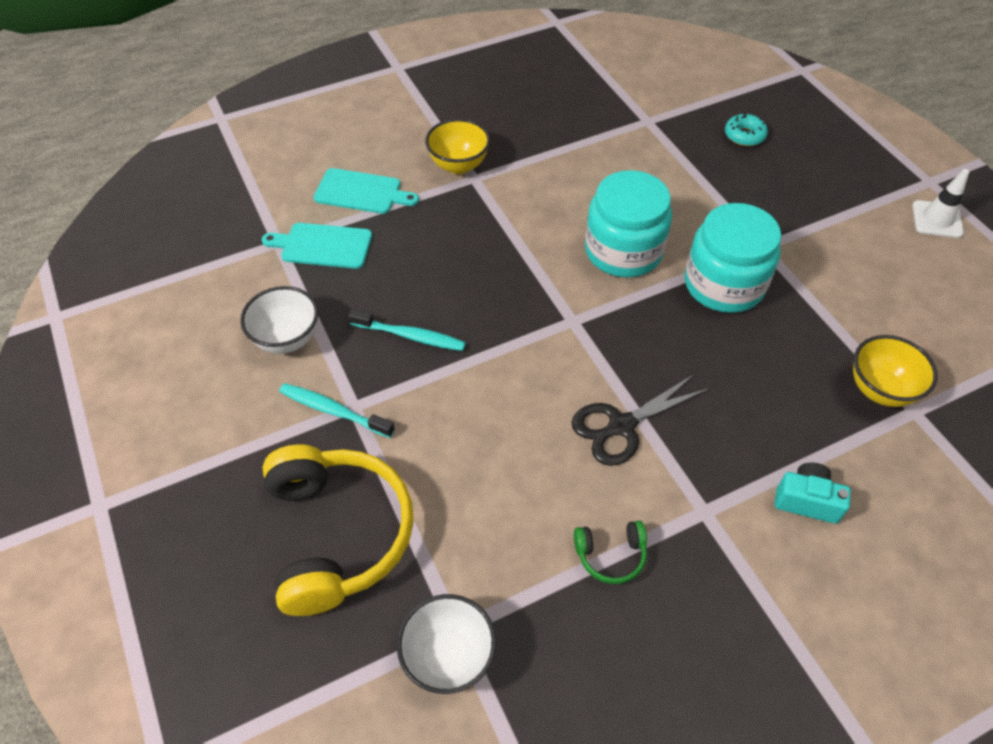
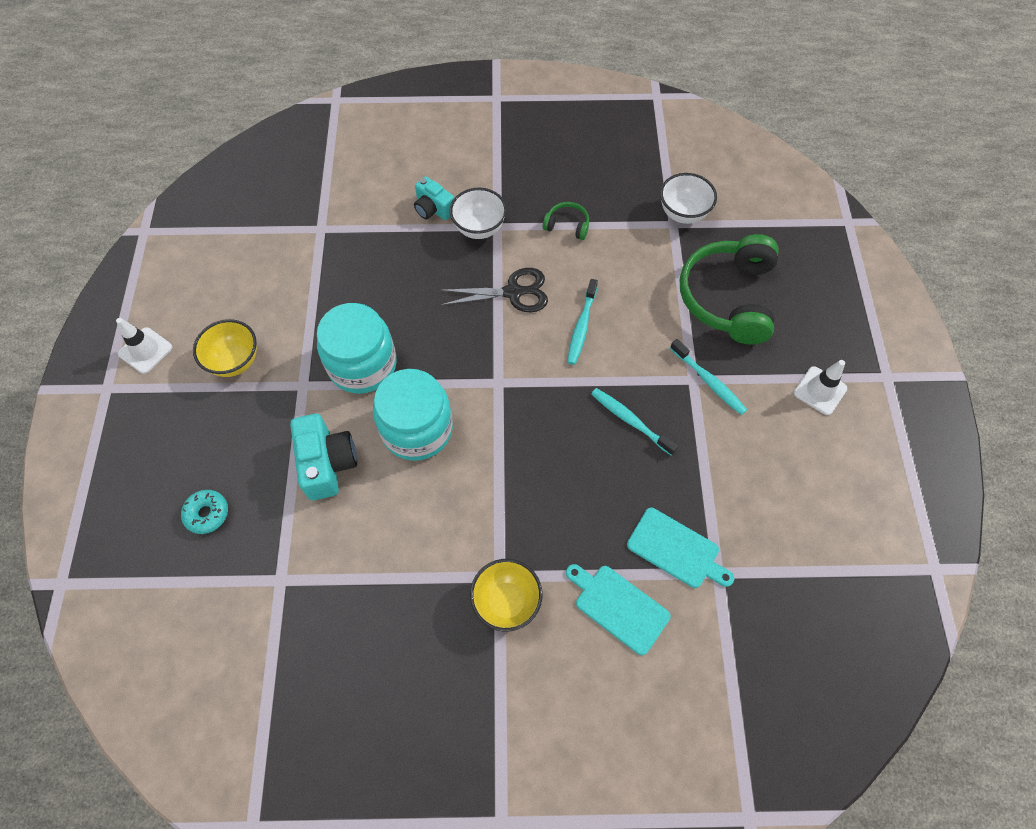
camera: 155 degrees left, 10 degrees up
(190, 452) = (820, 391): none -> white traffic cone
(287, 339) = (731, 458): white bowl -> white bowl (479, 228)
(336, 534) = (728, 298): yellow headphones -> green headphones
(514, 416) = (581, 327): none -> turquoise toothbrush
(681, 198) = (327, 463): none -> turquoise camera
(880, 390) = (328, 248): yellow bowl -> yellow bowl (235, 361)

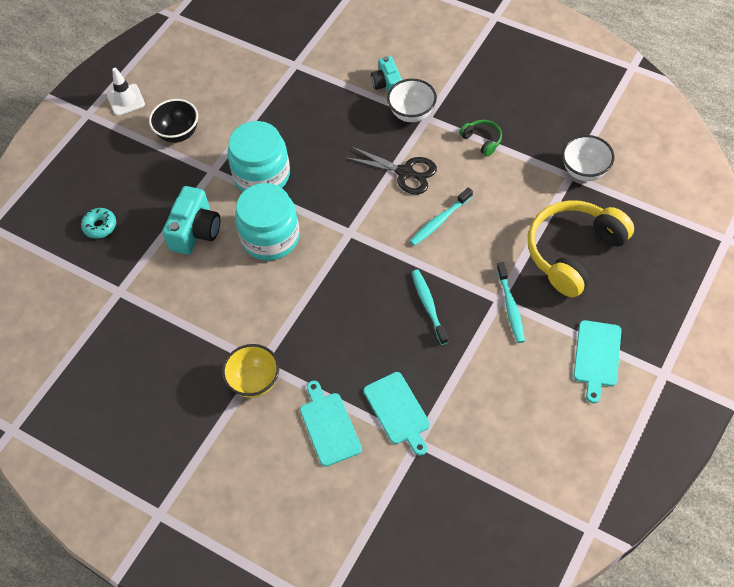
camera: 35 degrees right, 5 degrees down
(235, 361) = (178, 133): yellow bowl -> black bowl
(728, 298) = (574, 252): green headphones -> yellow headphones
(820, 391) = (597, 357): white traffic cone -> turquoise cutting board

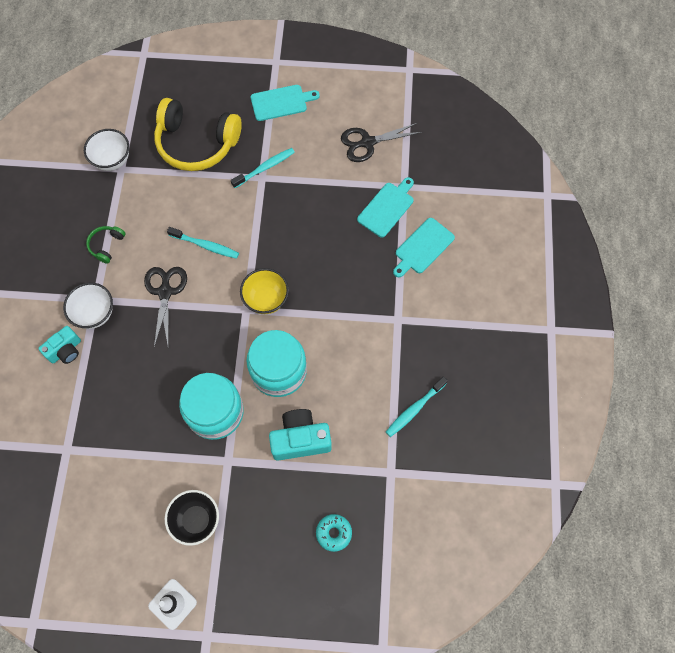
camera: 120 degrees left, 10 degrees up
(254, 382) = (415, 316): yellow bowl -> yellow bowl (266, 300)
(428, 305) = (289, 222): turquoise toothbrush -> turquoise toothbrush (414, 409)
(497, 428) = (368, 142): none -> black scissors

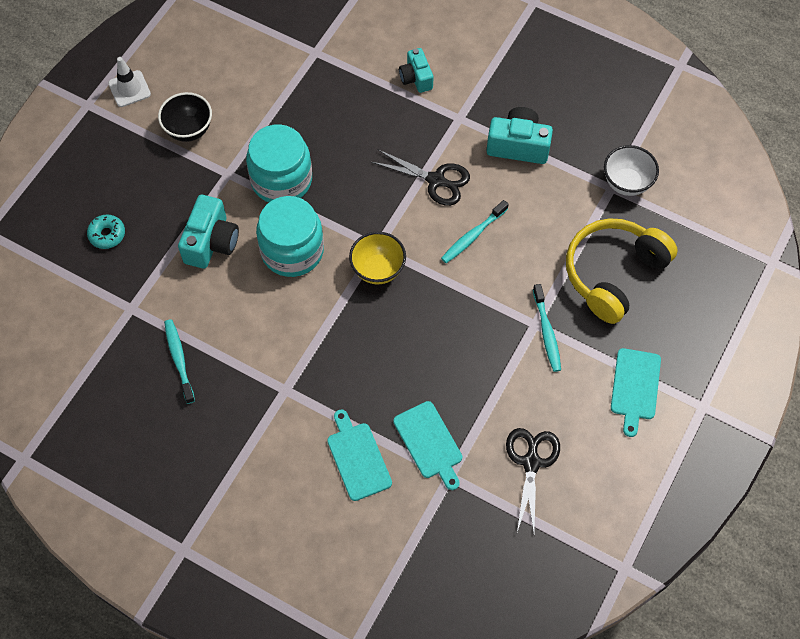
camera: 115 degrees right, 5 degrees down
(95, 314) = (443, 113): white bowl -> none
(107, 245) = (518, 145): green headphones -> turquoise camera

